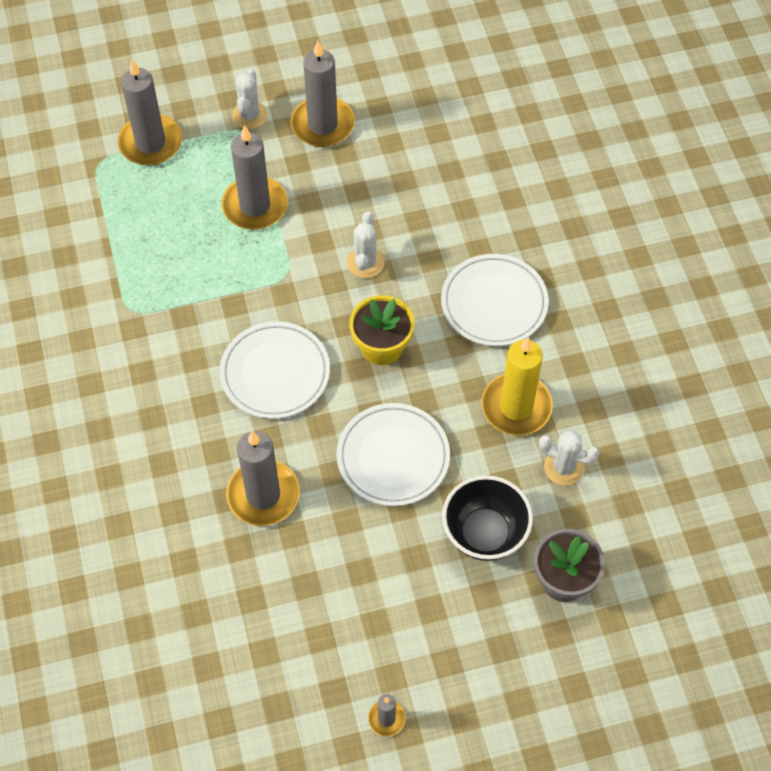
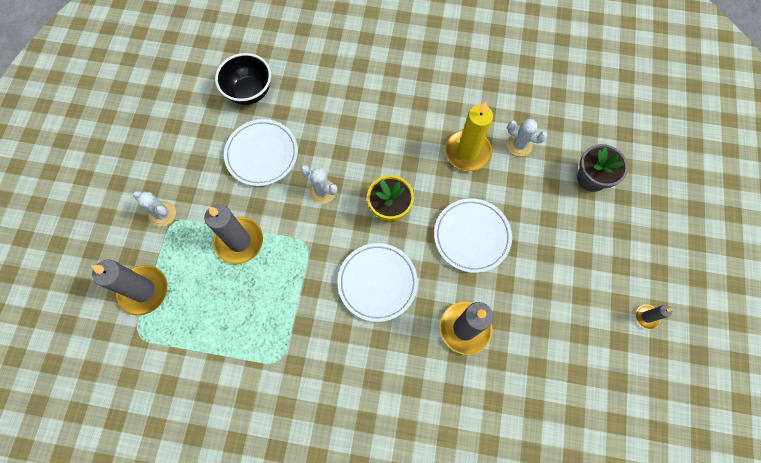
camera: 65 degrees left, 10 degrees up
(322, 125) = (199, 171): grey candle -> none
(484, 533) = (545, 207): black bowl -> black bowl (249, 92)
(494, 303) = (390, 131): white plate -> white plate (262, 154)
(564, 467) = (519, 145): white cactus -> white cactus turned 75 degrees clockwise

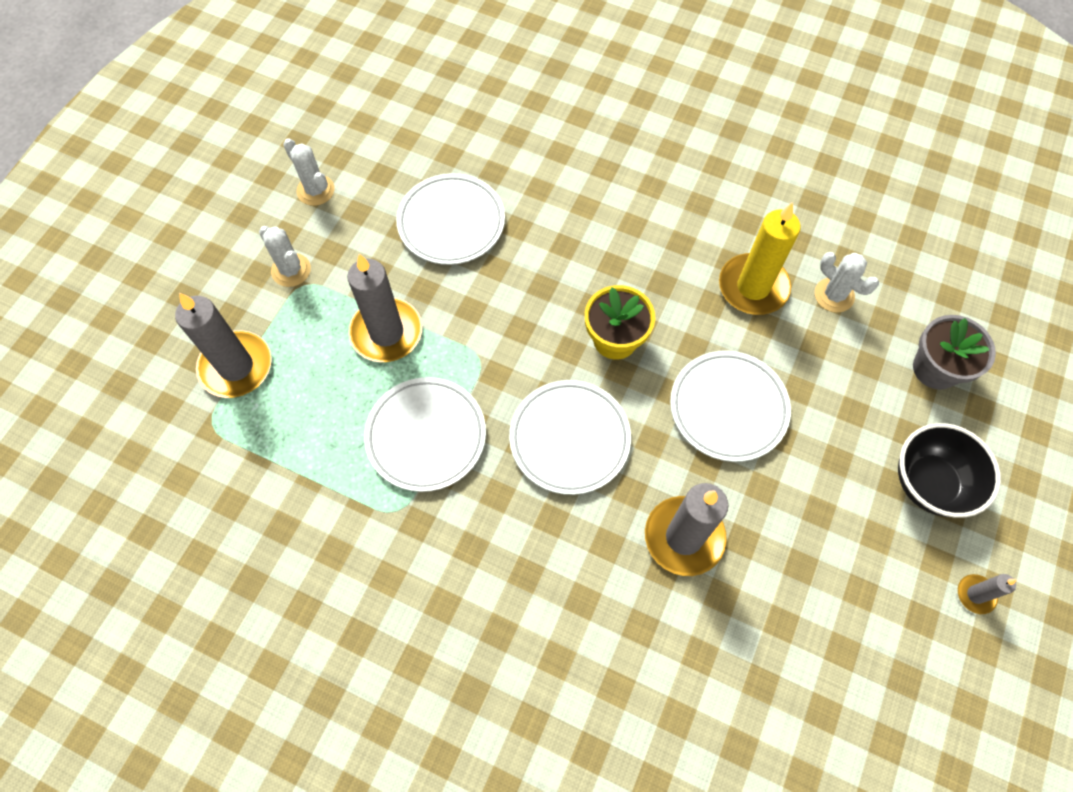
camera: 15 degrees right, 5 degrees down
(249, 92) = (457, 135): black bowl -> black bowl (929, 483)
(284, 305) = (426, 436): none -> white plate
(322, 191) = (523, 292): white cactus -> white cactus (315, 190)

